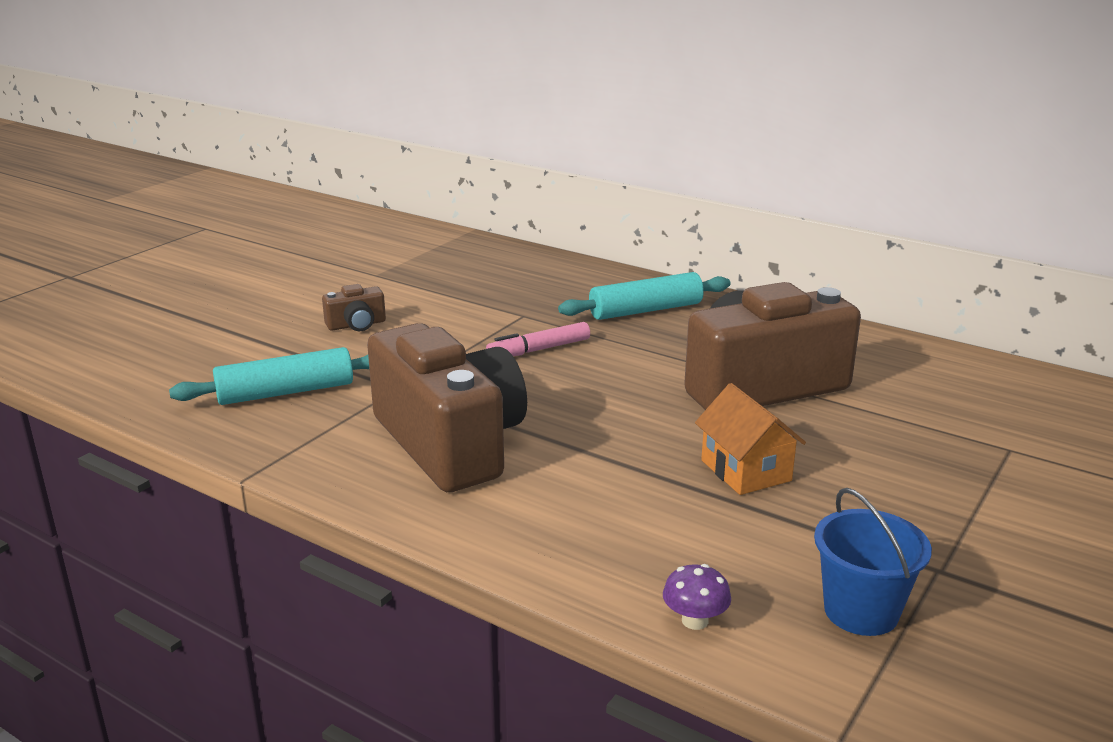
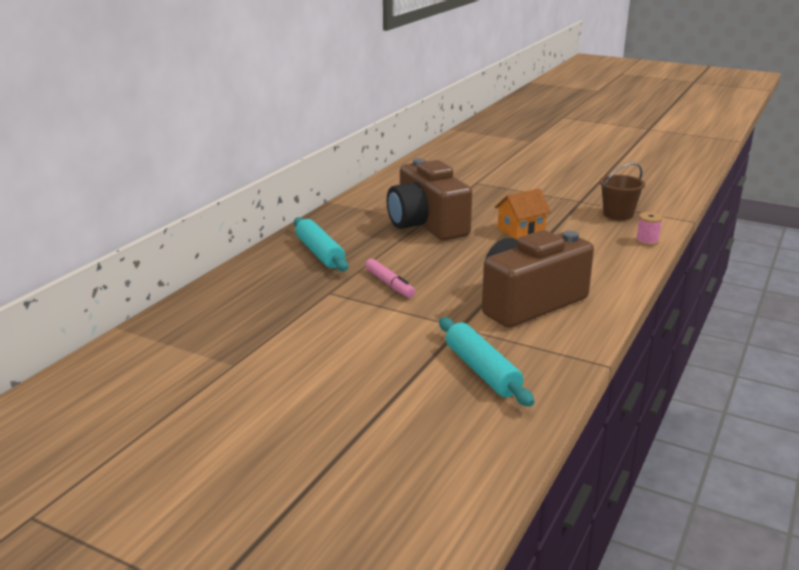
camera: 95 degrees left, 0 degrees up
(356, 325) = (352, 358): brown camera -> none
(695, 621) = (647, 241): purple mushroom -> pink spool
(861, 611) = (618, 214): blue bucket -> brown bucket

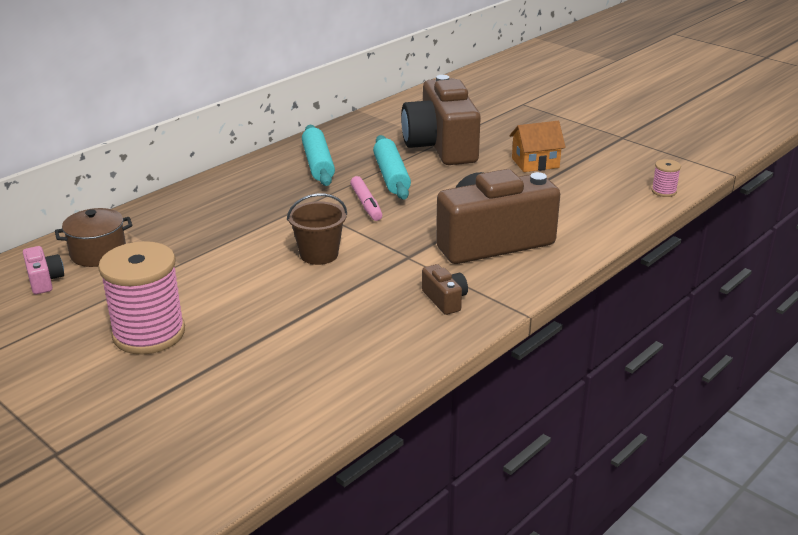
camera: 15 degrees right, 5 degrees up
(88, 404) = (44, 280): none -> pink camera
(136, 367) = (98, 253): none -> brown pot
(238, 443) = (149, 334): none -> pink spool
(482, 370) = (401, 302): turquoise rolling pin -> turquoise rolling pin (391, 176)
(522, 362) = (445, 300): none -> brown camera
(618, 214) = (653, 157): brown bucket -> brown bucket (319, 254)

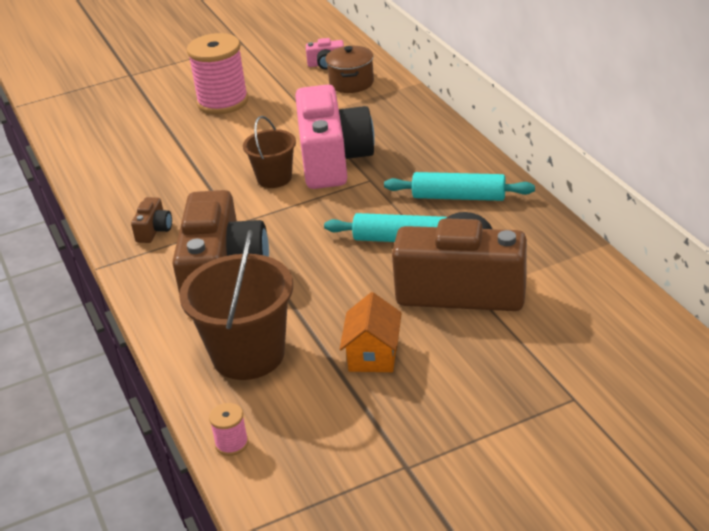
camera: 115 degrees right, 5 degrees up
(273, 230) = (333, 160): none -> pink camera
(366, 204) = (348, 215): pink marker -> none
(445, 300) = (154, 230): brown camera -> brown camera turned 75 degrees counterclockwise
(576, 206) = (248, 355): none -> brown bucket

